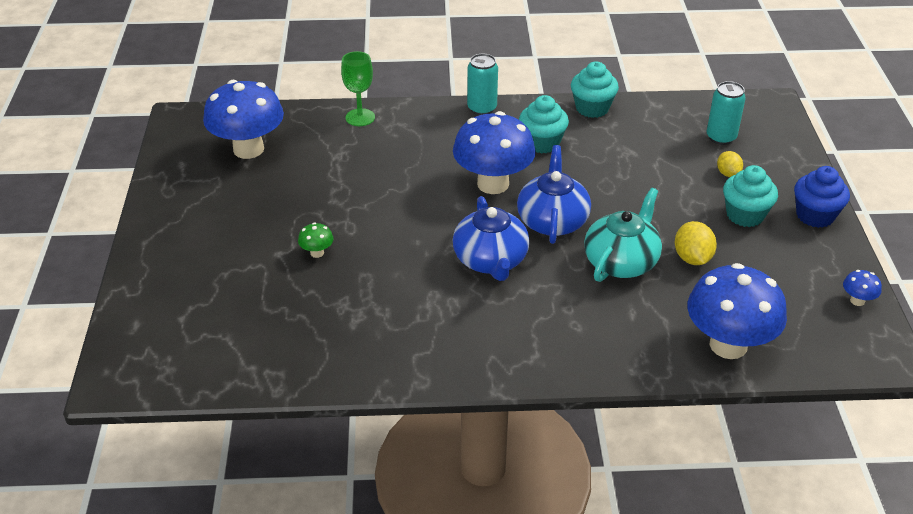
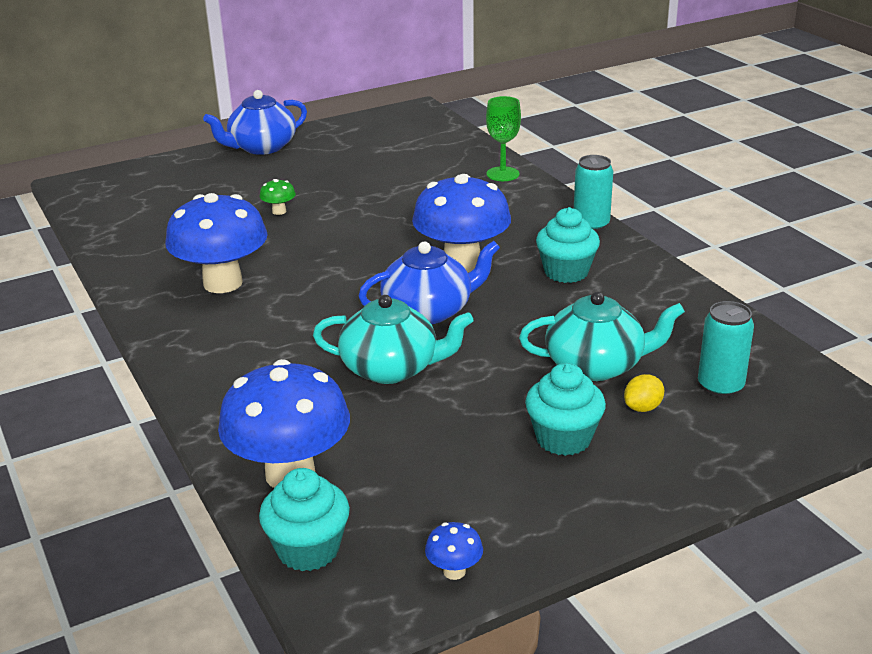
camera: 65 degrees right, 10 degrees down
(248, 149) = (401, 145): blue mushroom -> blue mushroom (223, 283)
(491, 260) = (332, 293): blue teapot -> blue teapot (261, 147)
(592, 108) = (672, 285): turquoise cupcake -> turquoise cupcake (308, 549)
(670, 174) = (596, 365): none -> turquoise teapot
(692, 258) = (437, 415): yellow lemon -> none
(815, 215) = (620, 499): blue cupcake -> none

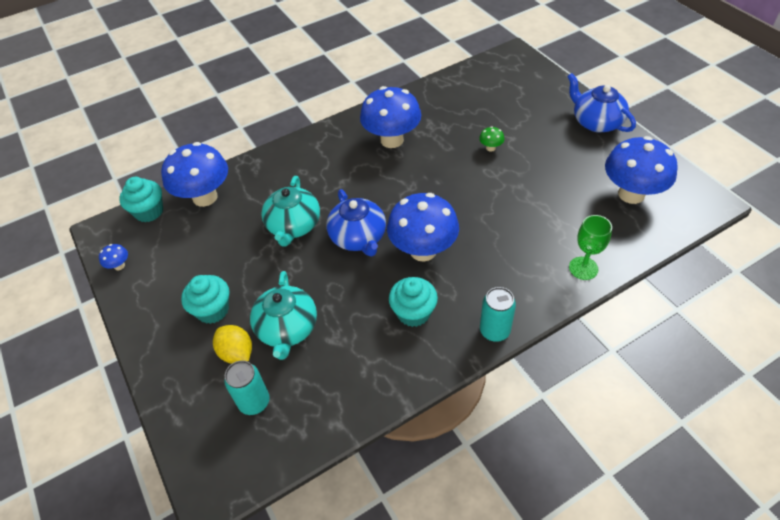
camera: 90 degrees right, 20 degrees up
(395, 142) = (631, 194): none -> blue mushroom
(643, 408) = (237, 353): yellow lemon -> yellow lemon, size x1.50

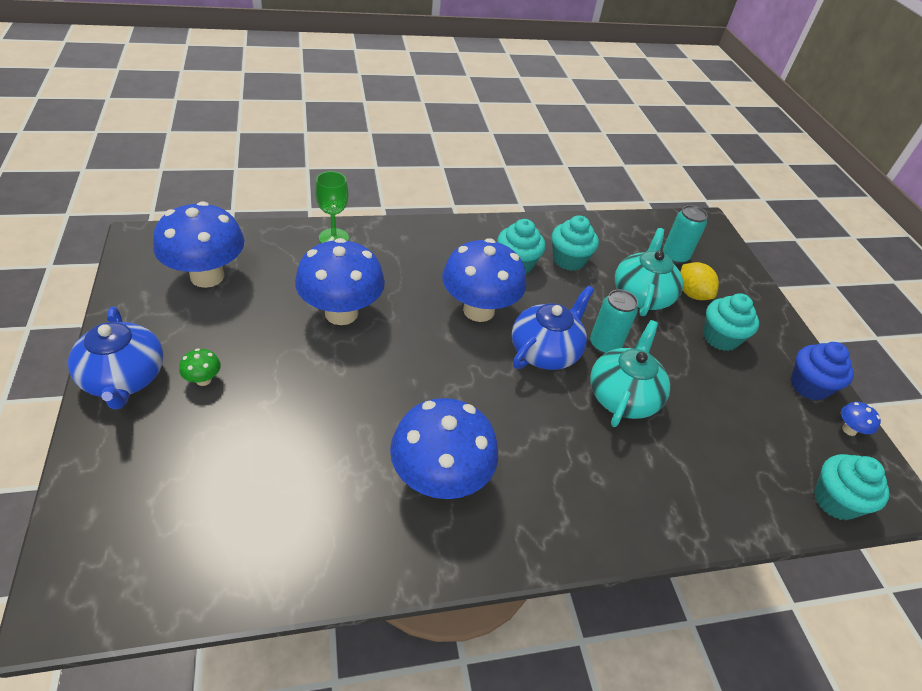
camera: 170 degrees left, 5 degrees down
(141, 292) = (808, 386): none -> blue cupcake
(205, 197) = (752, 492): blue mushroom -> blue mushroom (341, 313)
(358, 237) = (545, 351): blue teapot -> blue teapot turned 45 degrees clockwise
(366, 342) = (568, 260): none -> turquoise cupcake
(490, 148) = (306, 401): green mushroom -> green mushroom (203, 380)
(494, 331) = (452, 228): turquoise can -> turquoise can (604, 345)

